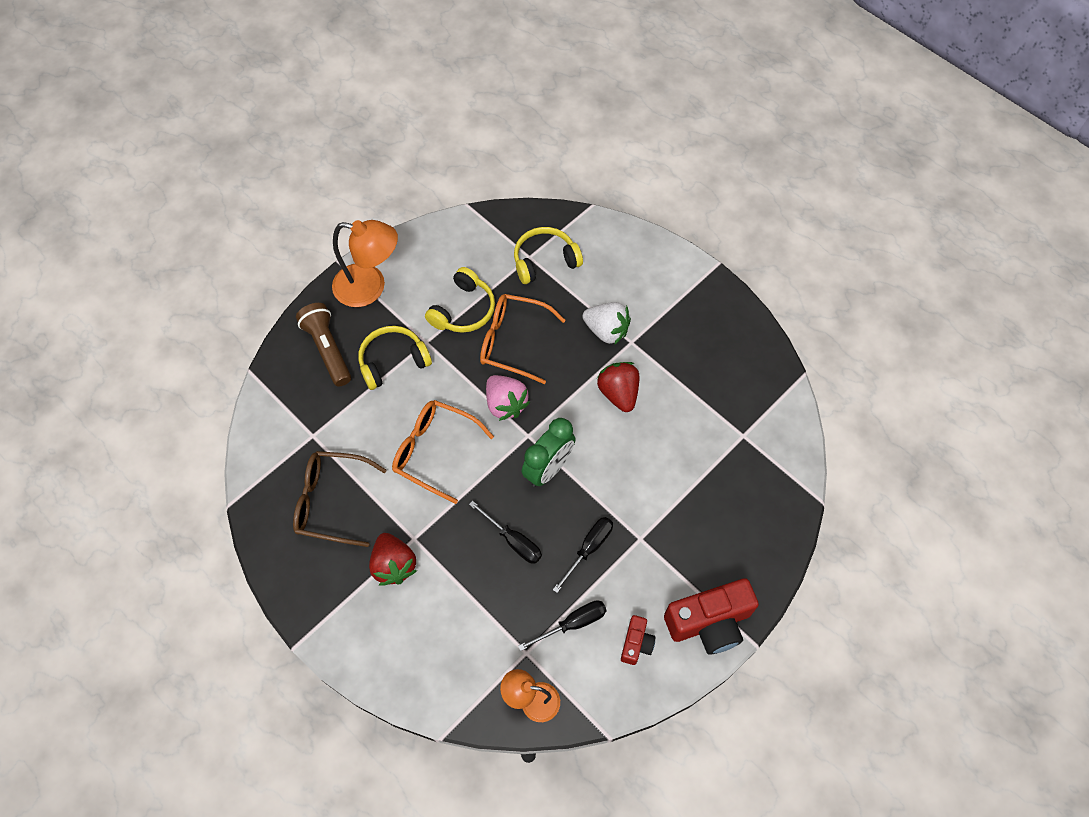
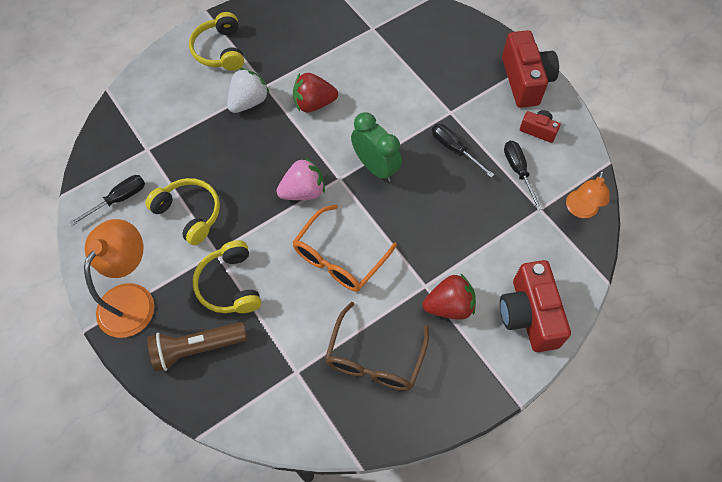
camera: 80 degrees left, 0 degrees up
(392, 648) = (529, 315): none -> red camera
(512, 342) = (238, 176): orange glasses -> none
(513, 541) = (439, 204): black screwdriver -> black screwdriver (118, 199)
(545, 261) = (156, 137): yellow headphones -> yellow headphones (220, 50)

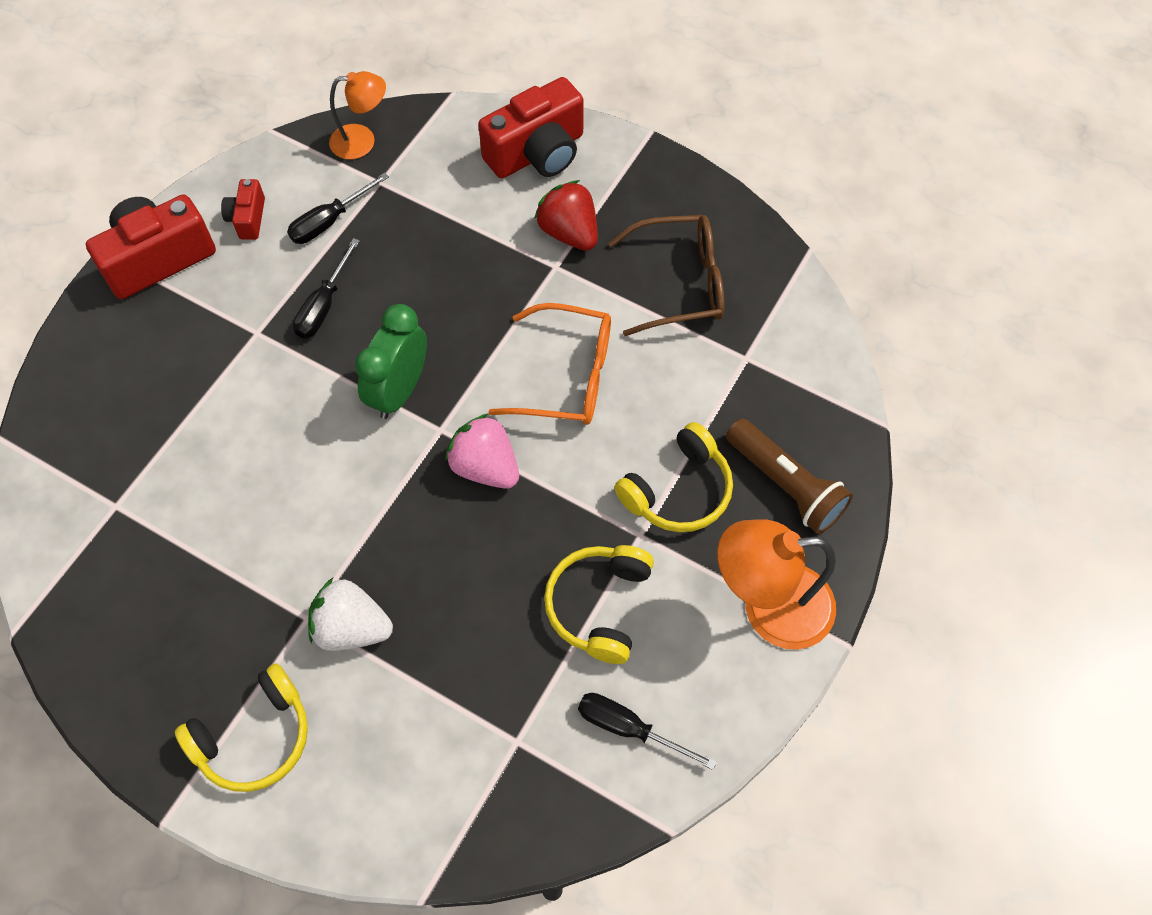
camera: 115 degrees left, 0 degrees up
(314, 104) = (315, 525): red strawberry -> none

